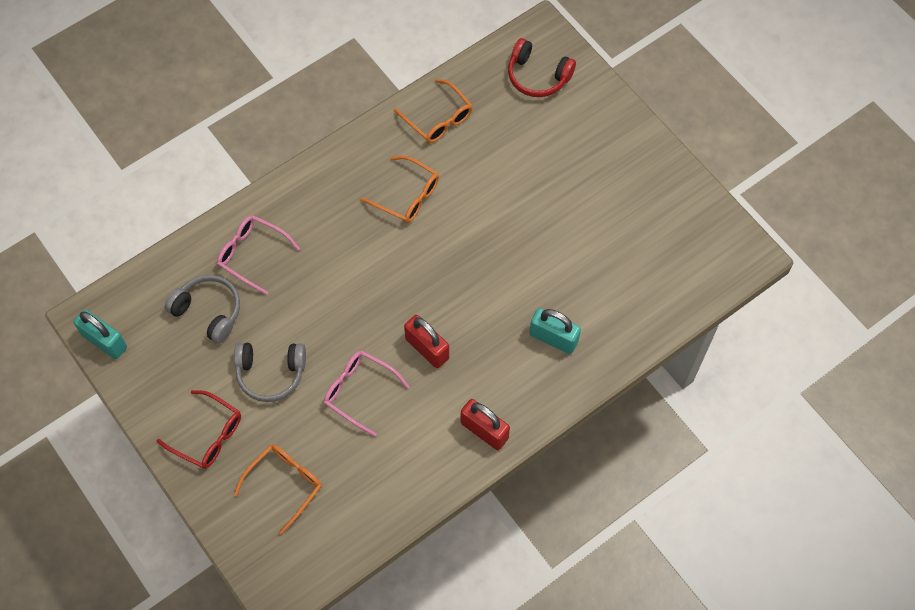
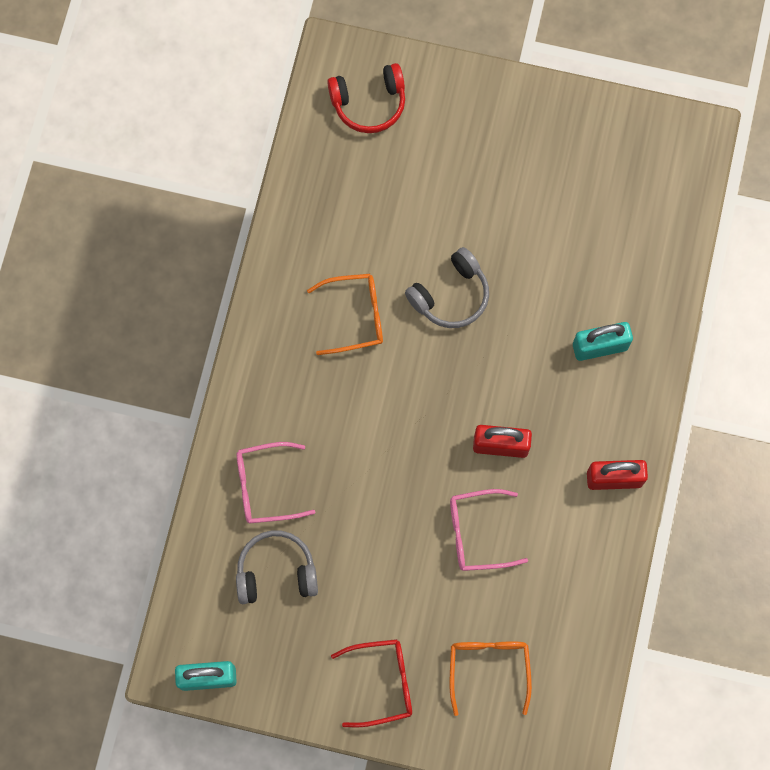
camera: 40 degrees left, 10 degrees up
(271, 373) = (385, 582): grey headphones -> grey headphones (451, 295)
(438, 118) = (315, 218): orange glasses -> none

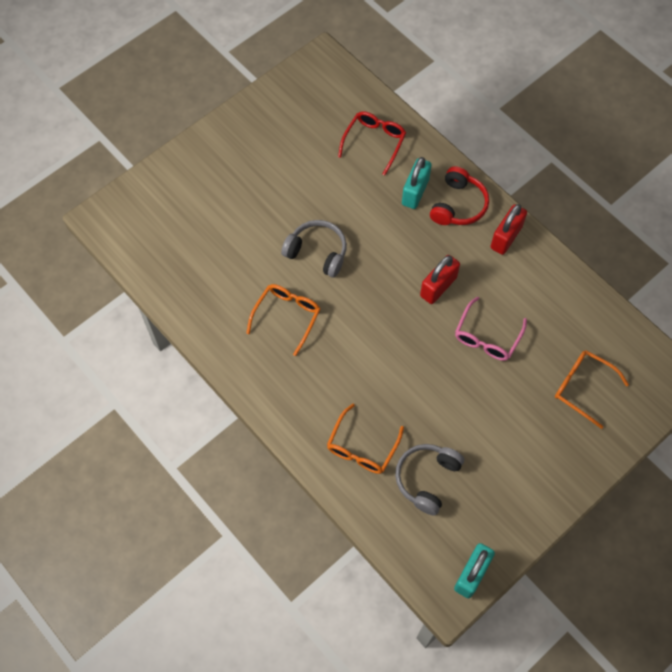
camera: 55 degrees left, 10 degrees down
(266, 486) = (362, 447): pink glasses -> orange glasses
(369, 103) = (151, 218): red headphones -> red headphones (458, 205)
(381, 683) = (550, 460): red glasses -> red glasses (374, 143)
(451, 295) = (317, 252): grey headphones -> grey headphones turned 60 degrees counterclockwise

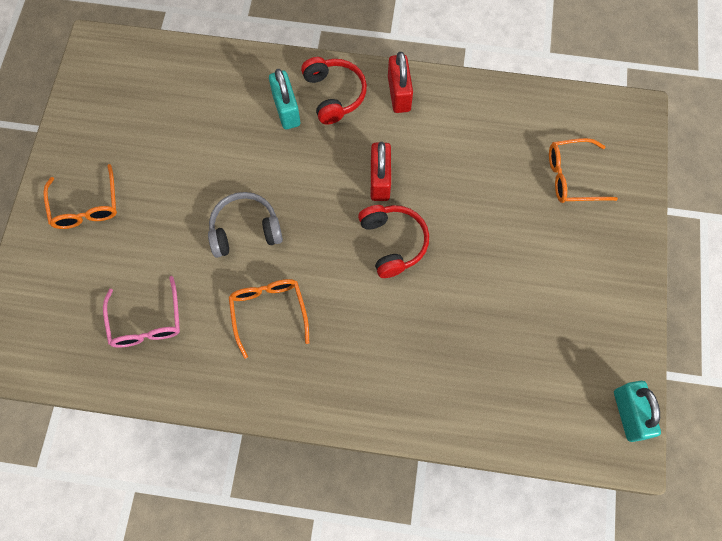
camera: 40 degrees left, 5 degrees up
(362, 447) = (441, 378): orange glasses -> orange glasses (86, 205)
(374, 143) = (210, 91): red glasses -> none
(409, 335) = (393, 242): none -> red headphones
(427, 479) = (520, 361): grey headphones -> none
(487, 336) = (459, 192): pink glasses -> pink glasses (146, 321)

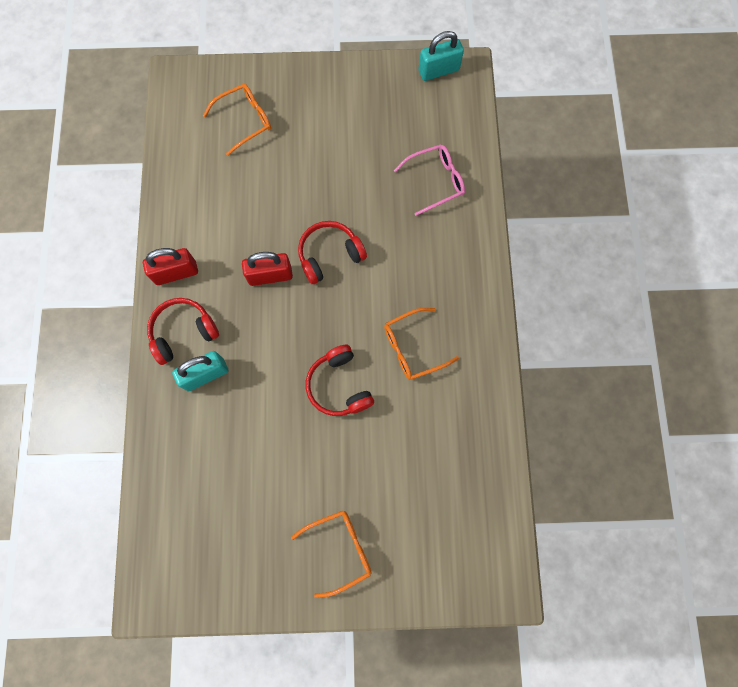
camera: 100 degrees left, 5 degrees up
(146, 321) = (443, 454): pink glasses -> pink glasses (435, 181)
(245, 230) = (339, 386): grey headphones -> red headphones
(572, 177) = (244, 121): orange glasses -> orange glasses turned 105 degrees counterclockwise

